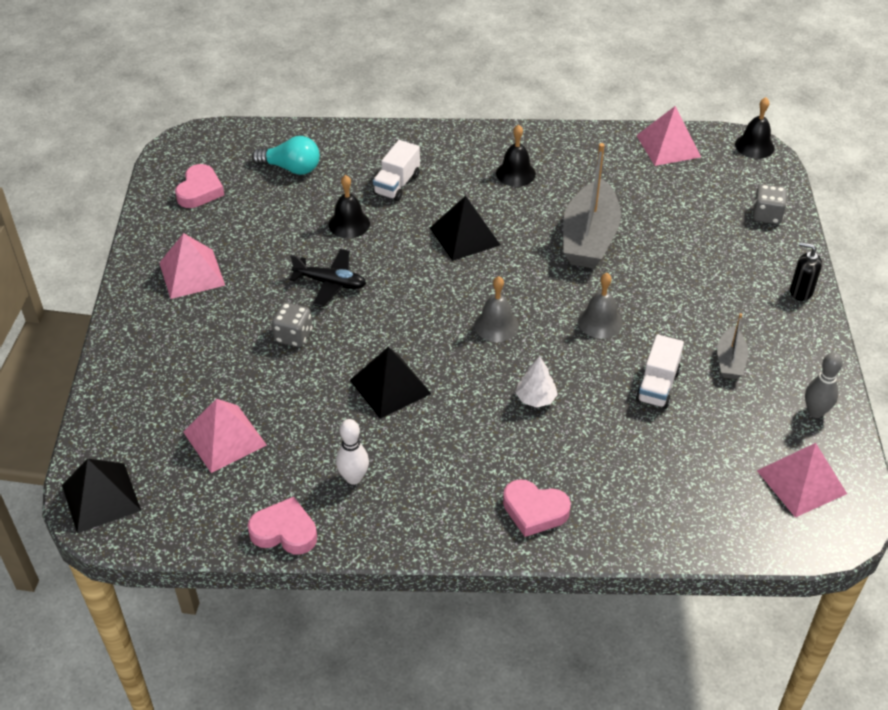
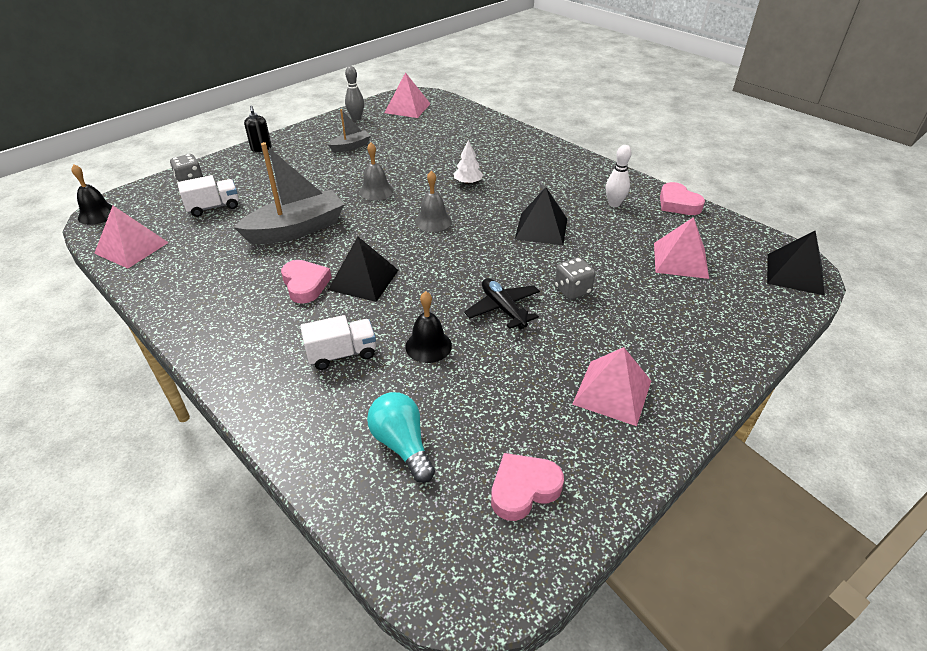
camera: 135 degrees left, 5 degrees down
(515, 173) = (250, 299): black bell -> none
(534, 511) = (535, 152): pink heart -> pink heart (305, 284)
(657, 386) = (401, 156): white truck -> white truck (213, 207)

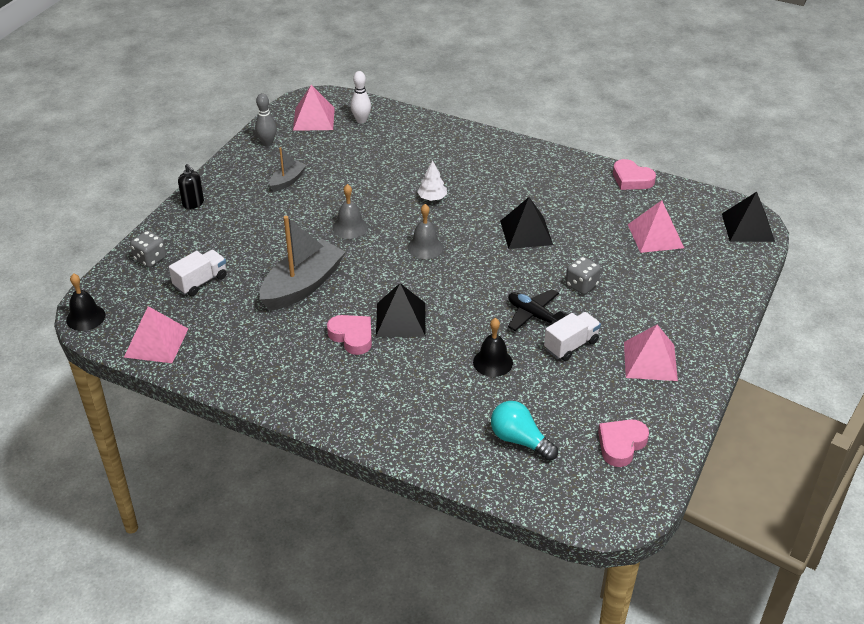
camera: 20 degrees left, 0 degrees up
(342, 354) = (427, 387): white truck -> white truck (571, 345)
(614, 204) = (577, 192): white bowling pin -> white bowling pin (361, 120)

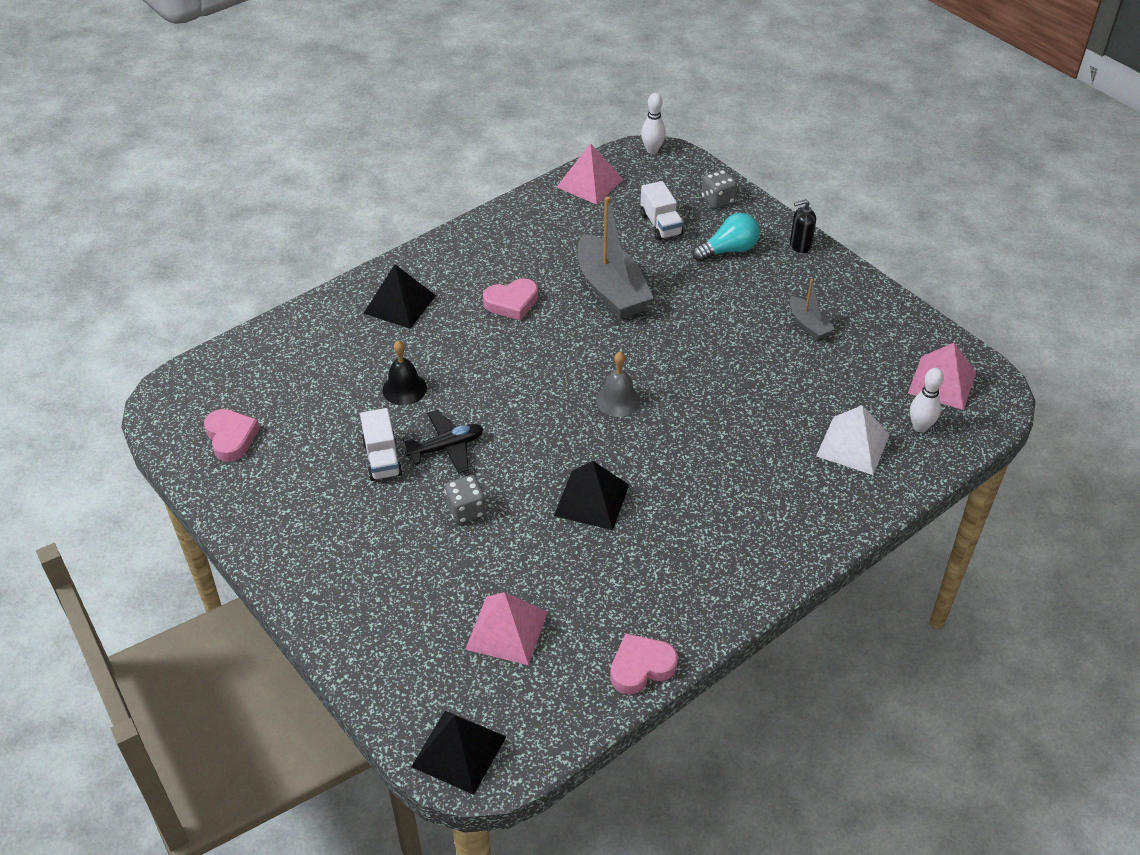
camera: 115 degrees right, 5 degrees up
(85, 317) = (652, 150): black bell -> white bowling pin
(267, 143) = (899, 327): grey bowling pin -> none
(350, 227) = (690, 350): grey bell -> none
(396, 141) = (852, 445): none -> white pyramid
(400, 319) = (513, 343): black pyramid -> black pyramid (400, 304)
(432, 198) = (709, 438): white tree -> none
(519, 440) = (295, 369): turquoise light bulb -> turquoise light bulb (728, 250)
(650, 361) = (312, 514): pink pyramid -> none

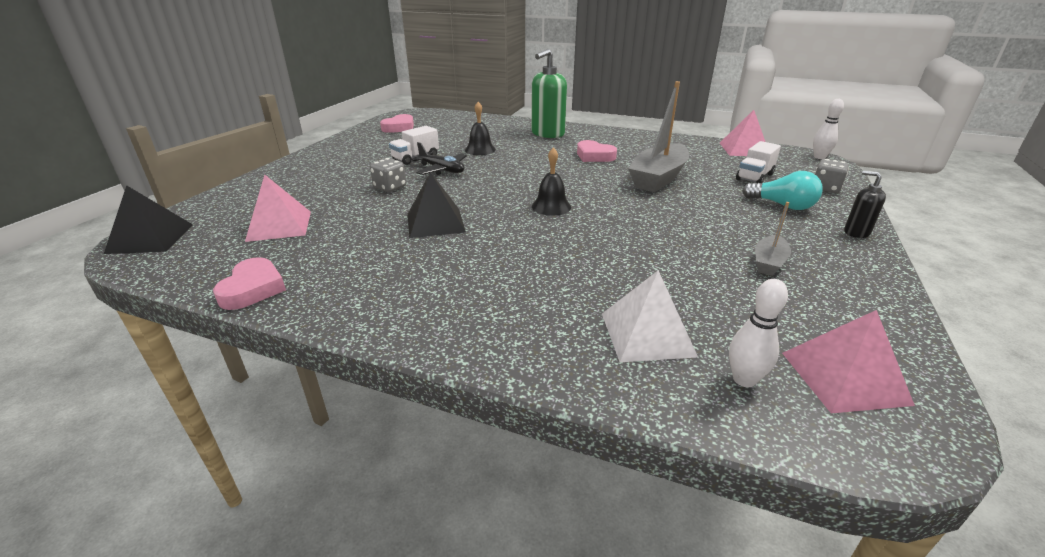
camera: 60 degrees right, 15 degrees down
(400, 304) = (547, 134): black pyramid -> green soap dispenser
(618, 400) = (551, 206): grey bell -> black bell
(641, 667) = (253, 289): pink heart -> pink heart turned 60 degrees clockwise

